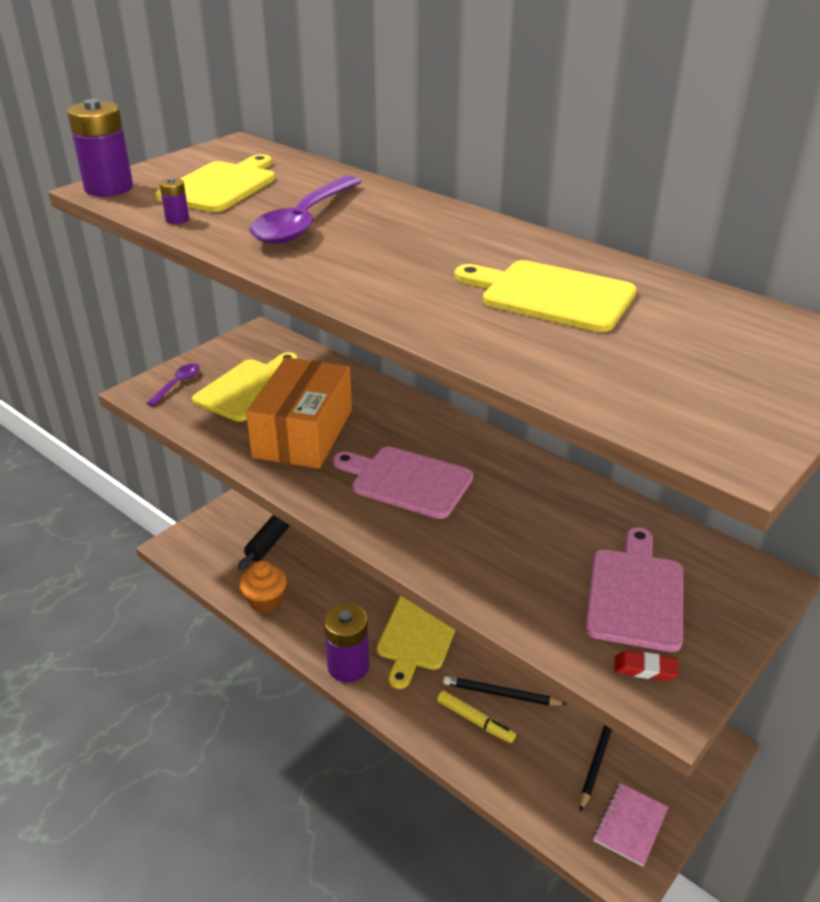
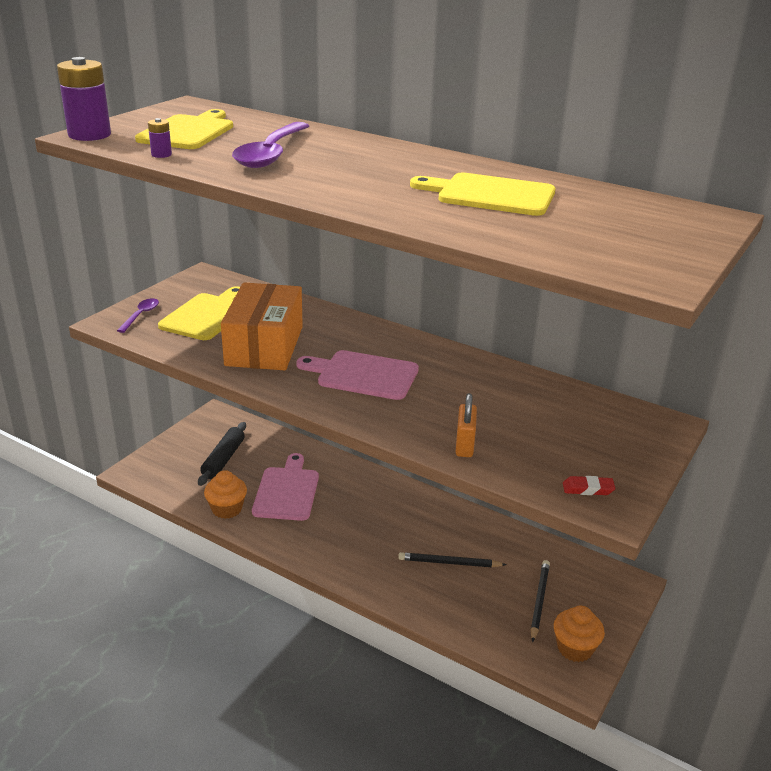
camera: 10 degrees left, 5 degrees down
(348, 666) = (312, 553): purple battery -> none
(418, 634) = (369, 524): yellow cutting board -> none
(475, 720) = (431, 584): yellow marker -> none
(505, 590) = (464, 445): none -> orange padlock
(630, 825) = (575, 648): pink notebook -> orange cupcake
(635, 594) = (569, 440): pink cutting board -> pink cutting board (287, 491)

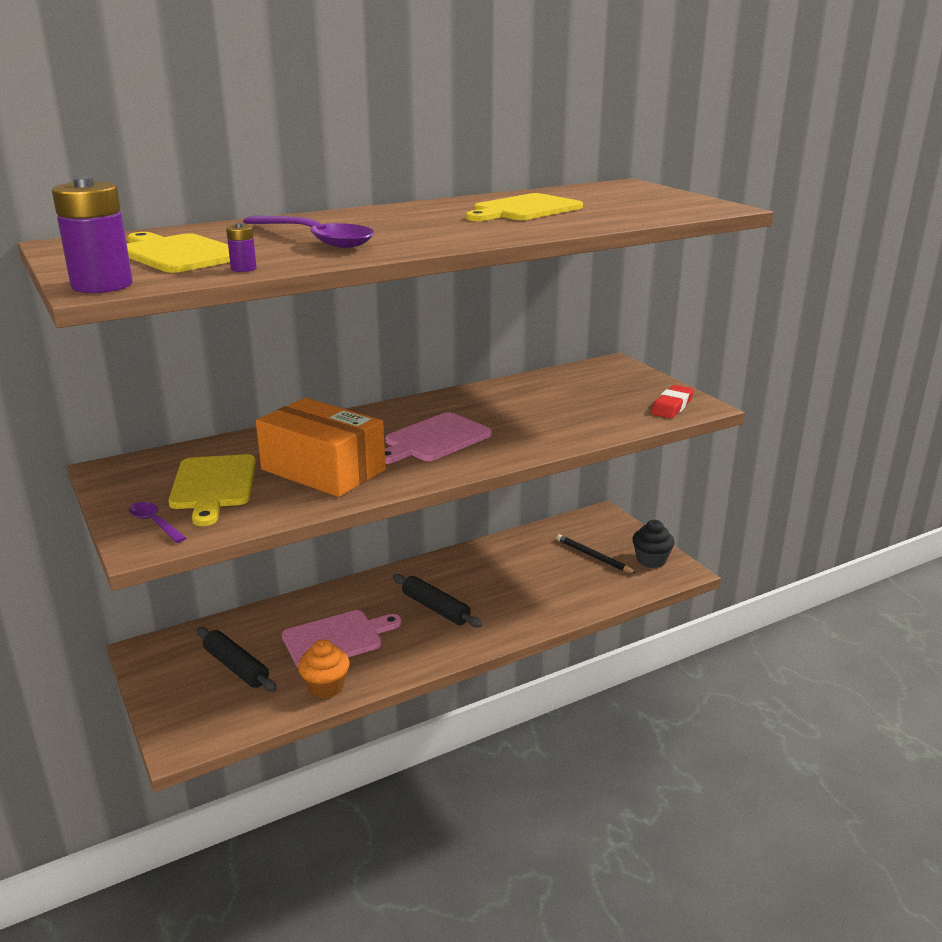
camera: 60 degrees left, 5 degrees down
(207, 315) = (213, 485): yellow cutting board -> yellow cutting board turned 150 degrees counterclockwise
(287, 491) = (337, 639): pink cutting board -> pink cutting board turned 120 degrees clockwise
(366, 527) = (435, 608): none -> black rolling pin
(449, 563) = (519, 581): black pencil -> none
(464, 445) = (583, 429): orange padlock -> none
(575, 648) = (651, 560): orange cupcake -> black cupcake
(588, 489) = (672, 406): red eraser -> red eraser, size x1.56

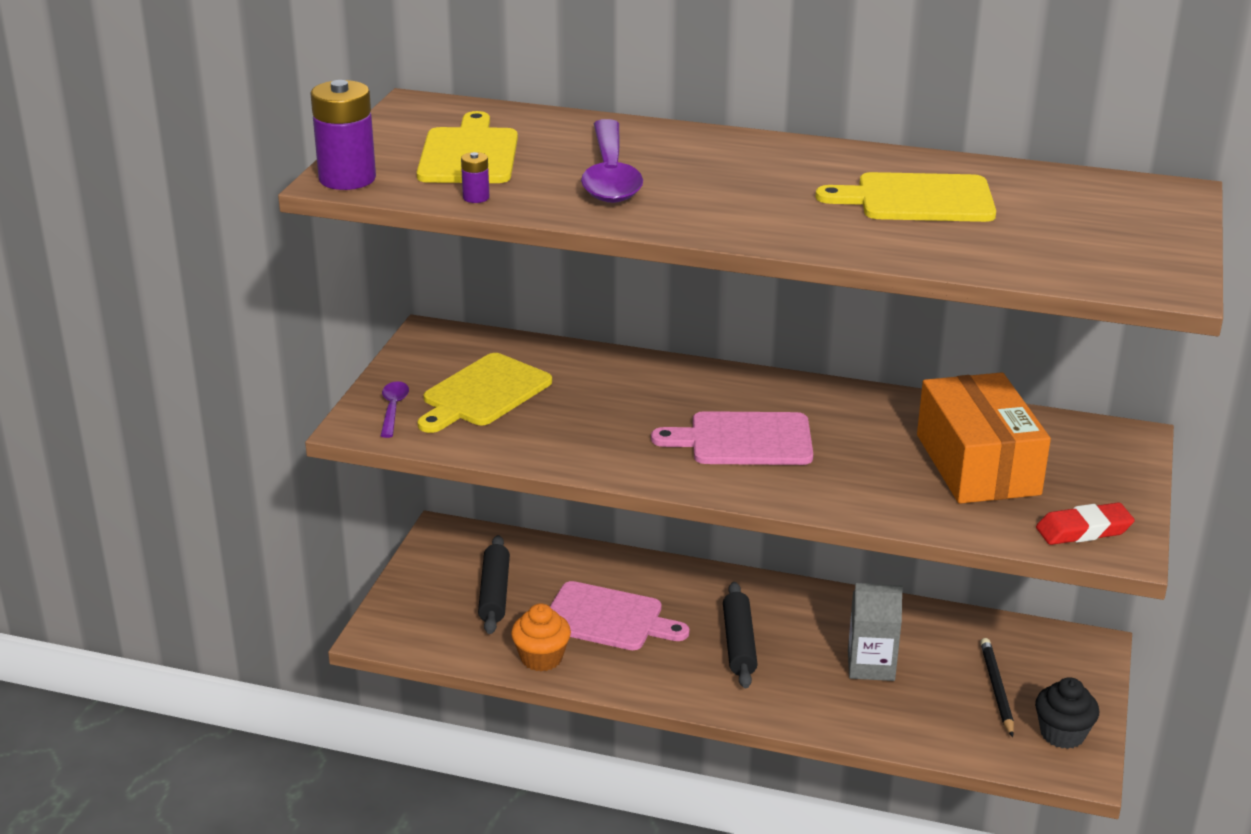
camera: 45 degrees right, 5 degrees up
(323, 470) = (592, 423): orange box -> orange box (977, 464)
(520, 579) = (871, 665): none -> grey carton

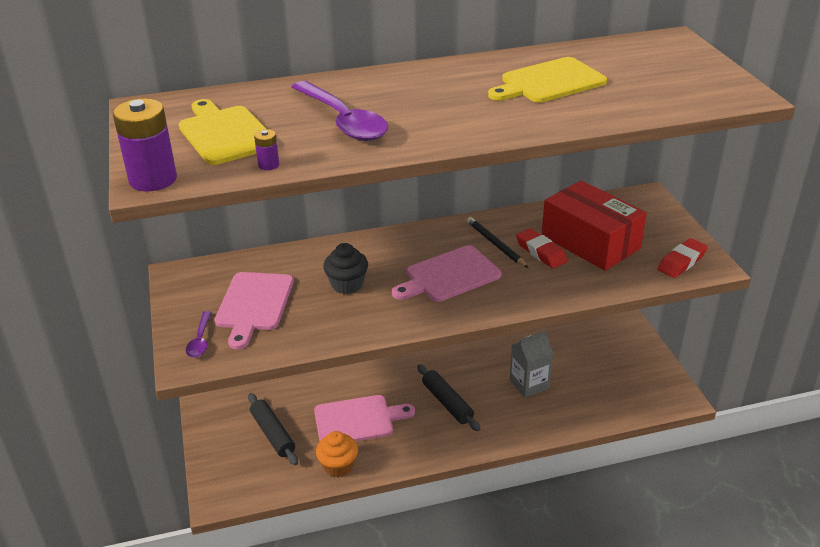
camera: 30 degrees left, 5 degrees up
(393, 409) = (200, 340): purple spoon -> purple spoon turned 150 degrees counterclockwise
(483, 393) = (254, 305): yellow cutting board -> pink cutting board
(894, 454) = (541, 252): none -> red eraser
(977, 464) = (590, 242): orange box -> red box
(997, 689) = (603, 369): black pencil -> black pencil (495, 244)
(1062, 734) = (655, 382): black cupcake -> black cupcake (347, 285)

